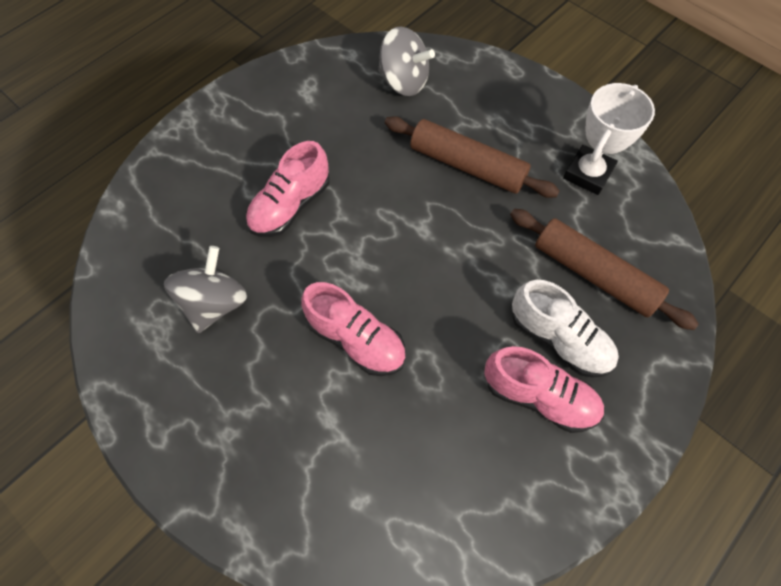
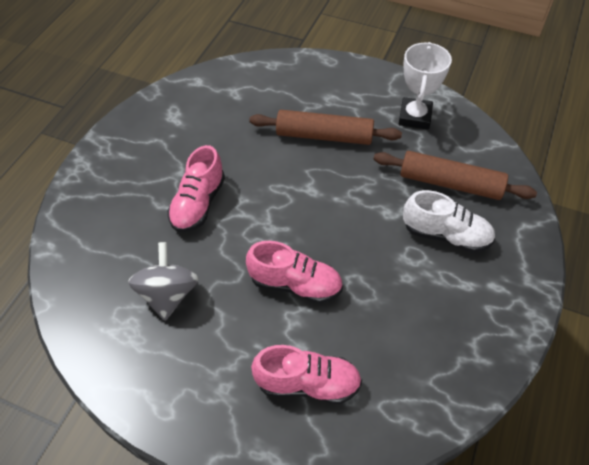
camera: 20 degrees left, 10 degrees down
(404, 81) = (248, 90): grey spinning top -> none
(539, 396) = (449, 279): pink shoe -> pink shoe (308, 383)

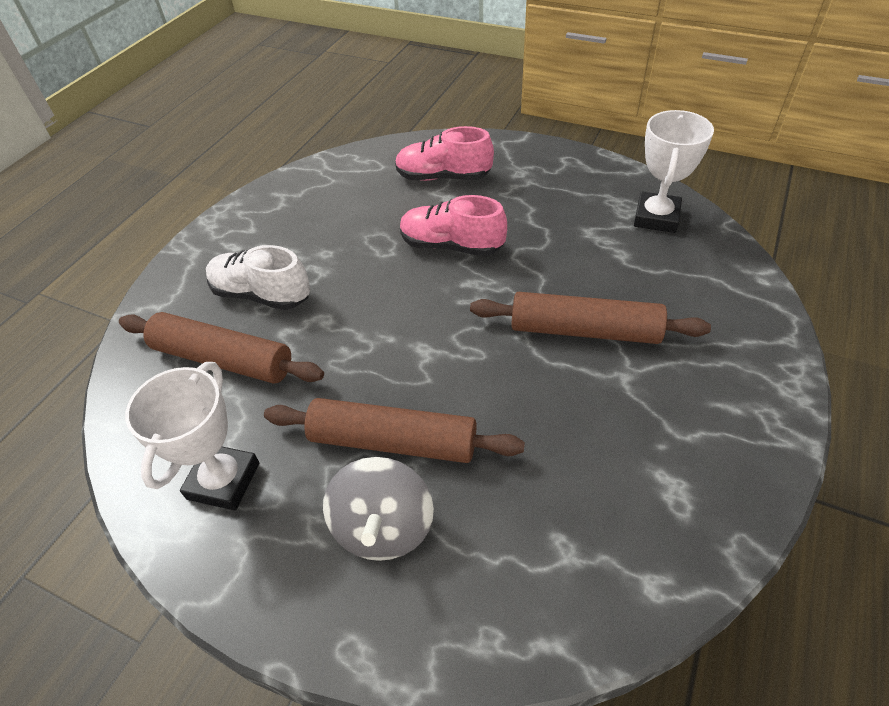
camera: 175 degrees left, 5 degrees down
(104, 316) = (656, 217): none -> white trophy
(168, 294) = (593, 235): grey spinning top -> grey spinning top (383, 527)
(198, 204) = (584, 330): pink shoe -> brown rolling pin

